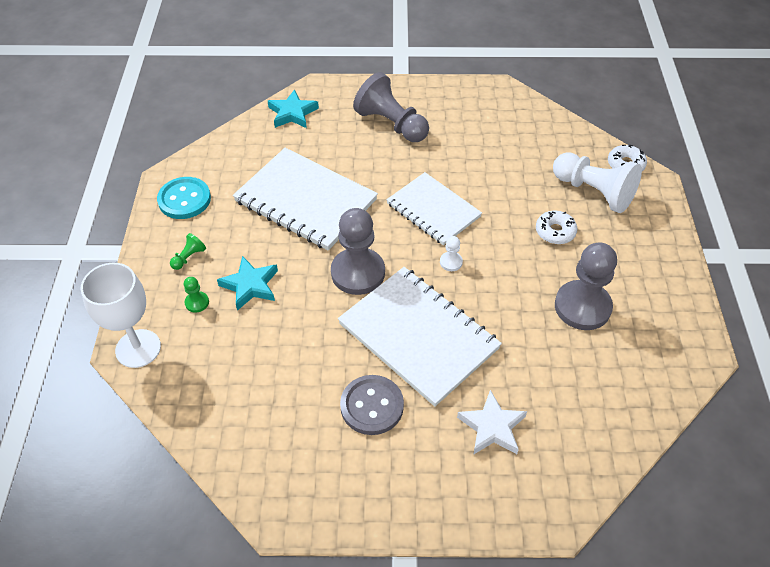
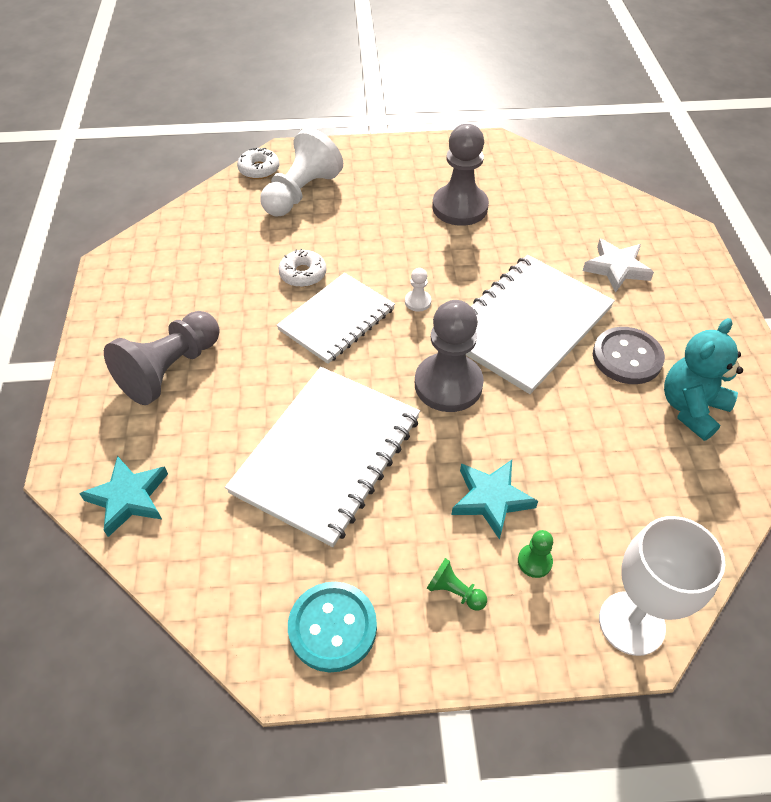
camera: 95 degrees left, 0 degrees up
(307, 442) = (691, 408): none -> turquoise teddy bear
(555, 231) = (362, 222): white donut -> white donut (303, 274)

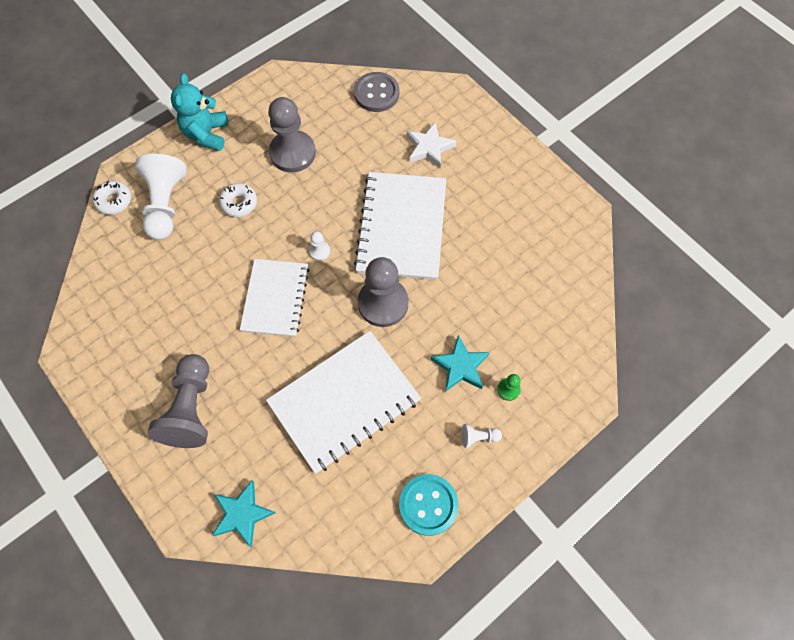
camera: 35 degrees left, 15 degrees up
(303, 274) = (223, 276): white donut -> white donut (239, 203)
(327, 455) = (344, 401): white notebook -> white notebook turned 60 degrees clockwise
(454, 591) = (478, 437): green pawn -> white pawn
(627, 357) = (476, 216): grey button -> grey button (376, 93)
(631, 623) = (578, 391): white goblet -> none
(691, 408) = (532, 231): turquoise teddy bear -> turquoise teddy bear (206, 134)

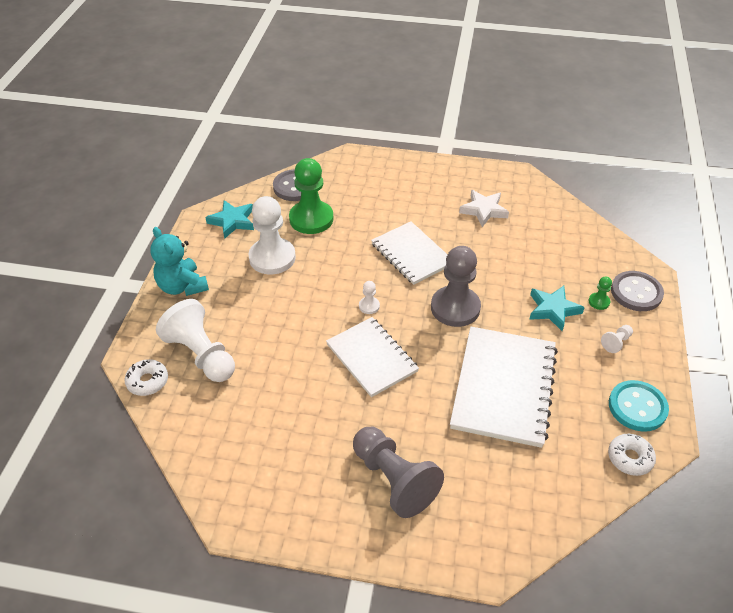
camera: 40 degrees left, 20 degrees down
(239, 203) = (266, 315): white donut -> white donut (630, 458)
(242, 514) = (522, 520): turquoise star -> turquoise star (232, 221)
(292, 153) = (272, 258): grey pawn -> white pawn
(358, 135) = (311, 219): none -> green pawn
(402, 227) = (412, 254): white notebook -> white notebook, size x0.66
(429, 148) = (373, 197): white star -> white star (484, 210)
(552, 407) = (636, 292): none -> grey button

